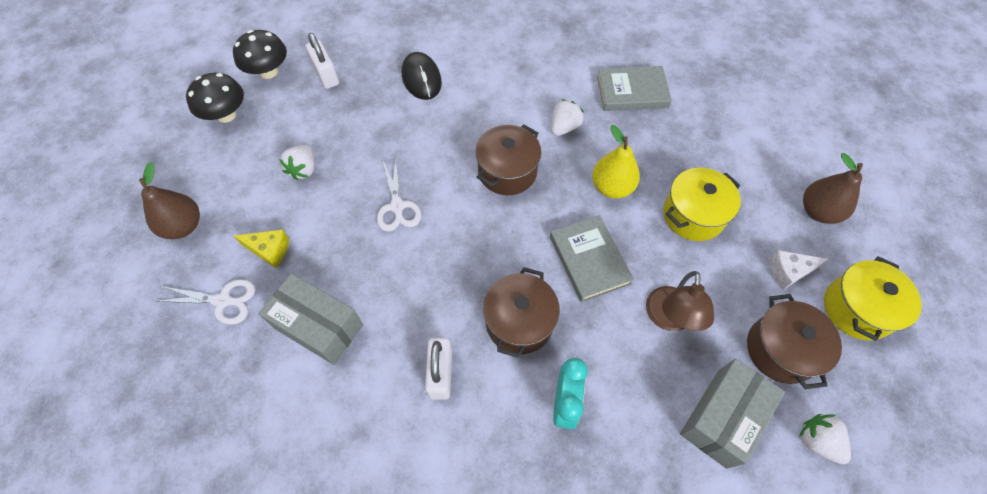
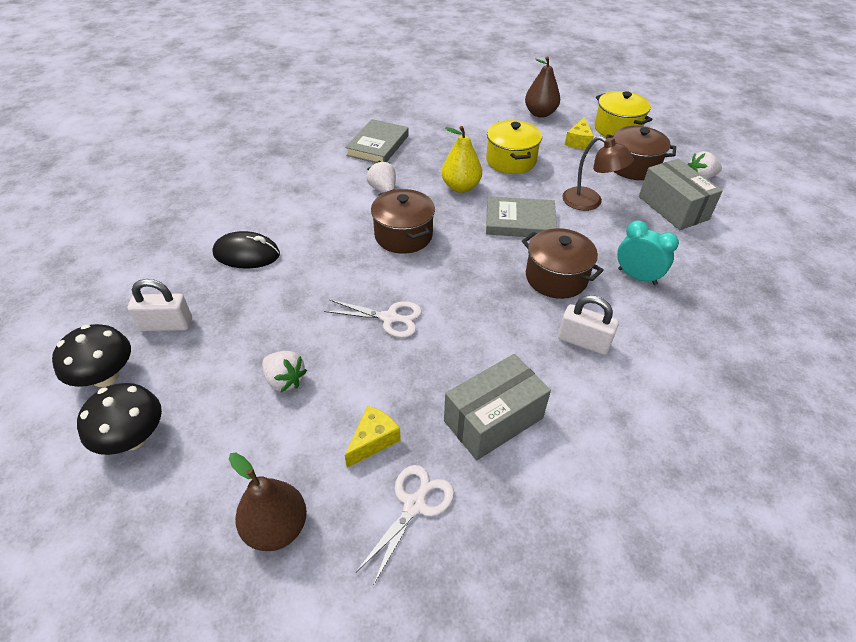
camera: 65 degrees left, 15 degrees down
(788, 272) = (578, 141): white cheese -> yellow cheese

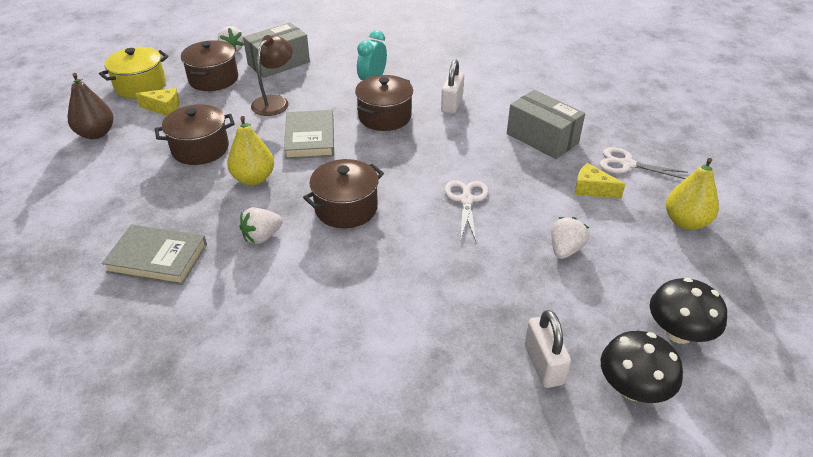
camera: 100 degrees left, 5 degrees down
(247, 254) = (408, 329): black mouse -> none
(276, 527) = (685, 222): brown pear -> yellow pear
(511, 161) = (200, 149): yellow pot -> brown pot

